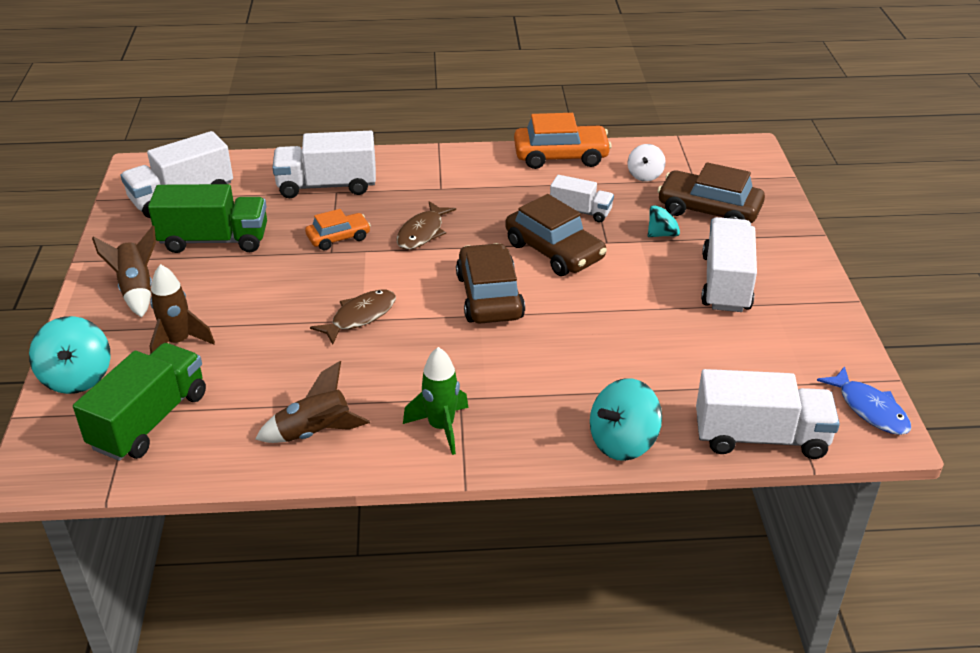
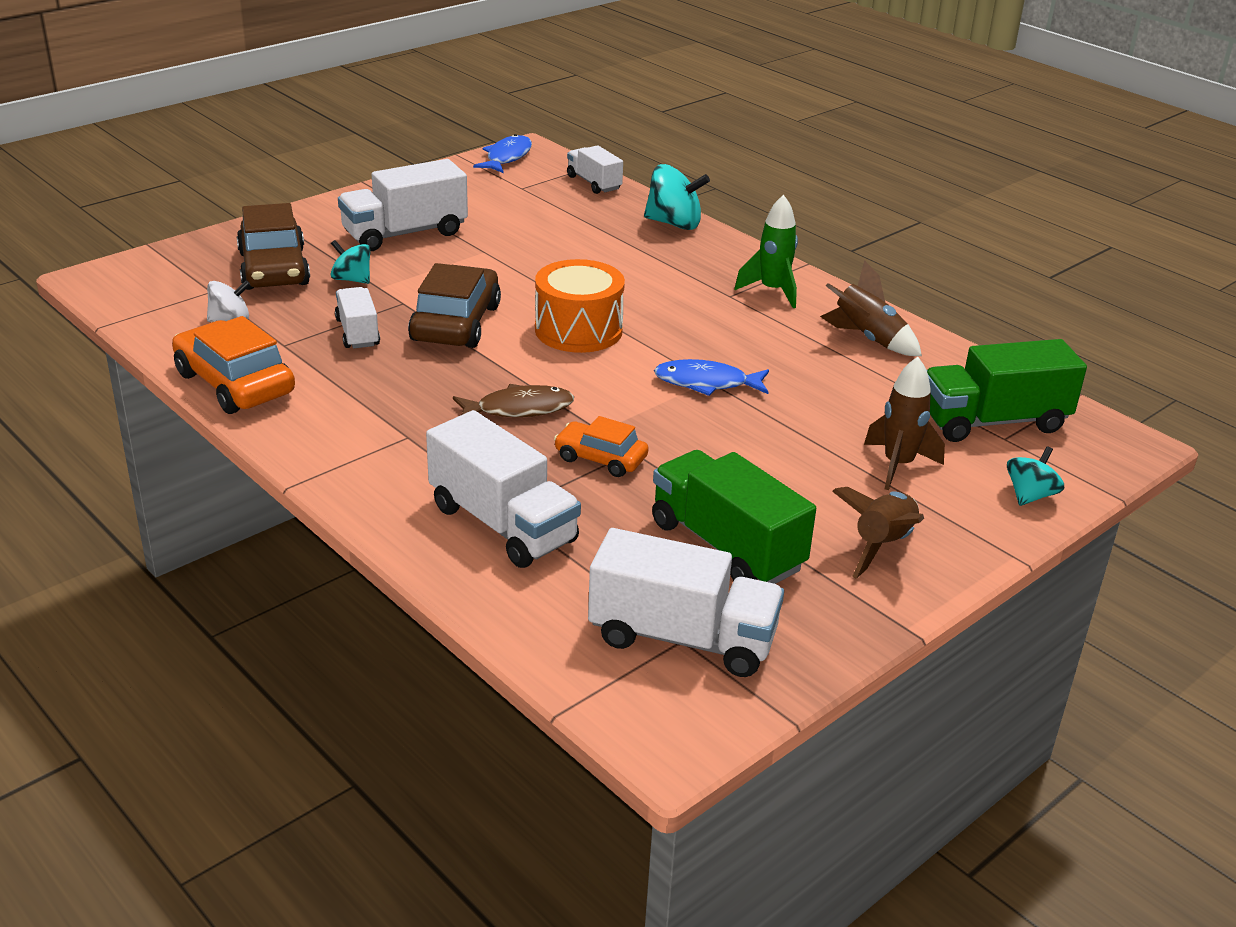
camera: 130 degrees left, 5 degrees down
(77, 377) = (1030, 495): turquoise spinning top -> turquoise spinning top, size x0.62
(360, 317) = (706, 383): brown fish -> blue fish
(489, 296) = (578, 330): brown car -> orange drum
(760, 437) = (594, 183): white truck -> white truck, size x0.59

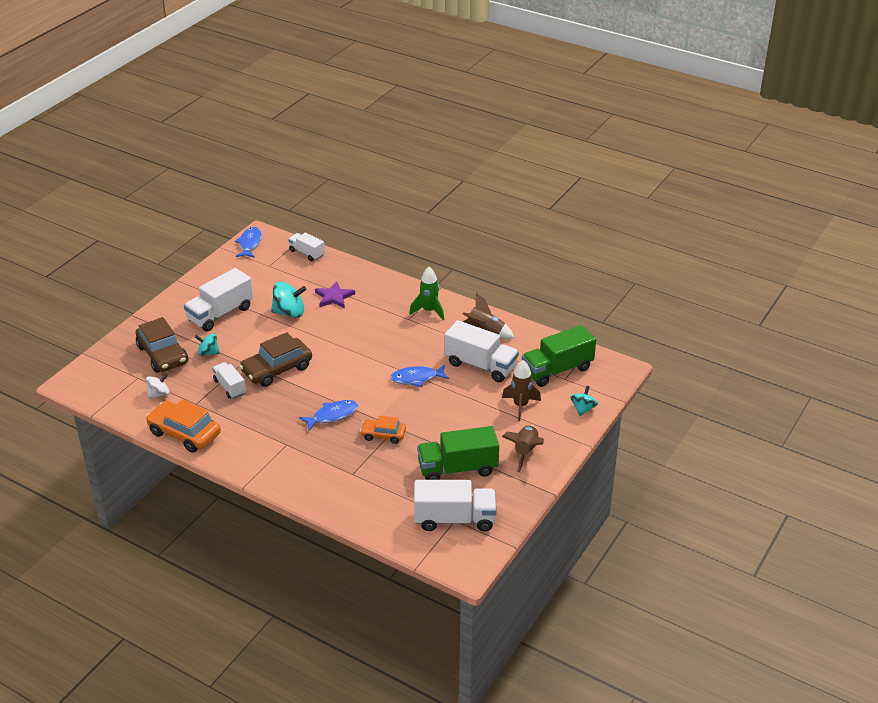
camera: 15 degrees left, 5 degrees up
(455, 323) = (277, 369): brown car -> brown car turned 120 degrees counterclockwise
(502, 524) = (353, 482): white truck -> white truck (480, 365)
(519, 409) = (332, 415): brown fish -> blue fish
(578, 330) = (341, 359): orange drum -> none
(610, 244) = (334, 297): none -> purple star
(674, 223) = (362, 274): turquoise spinning top -> turquoise spinning top (289, 312)
(726, 546) = (457, 469): green truck -> green truck turned 45 degrees counterclockwise

